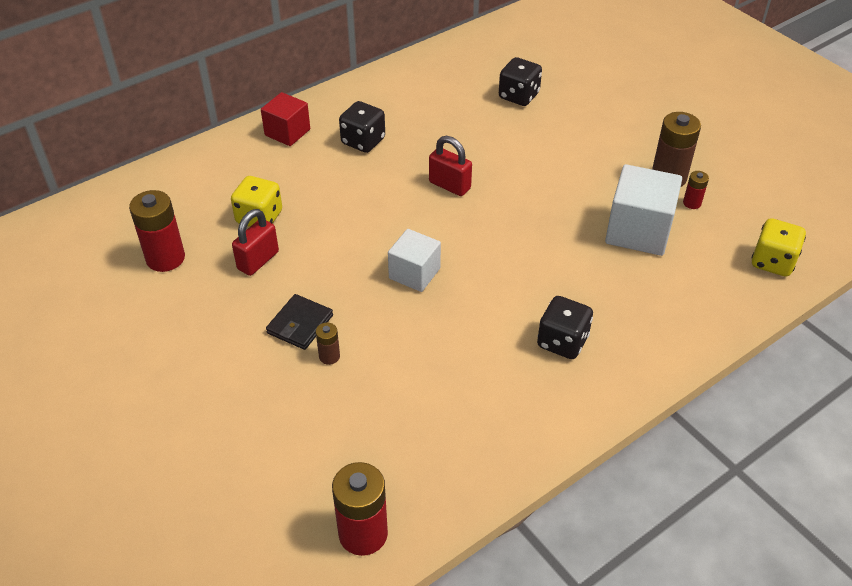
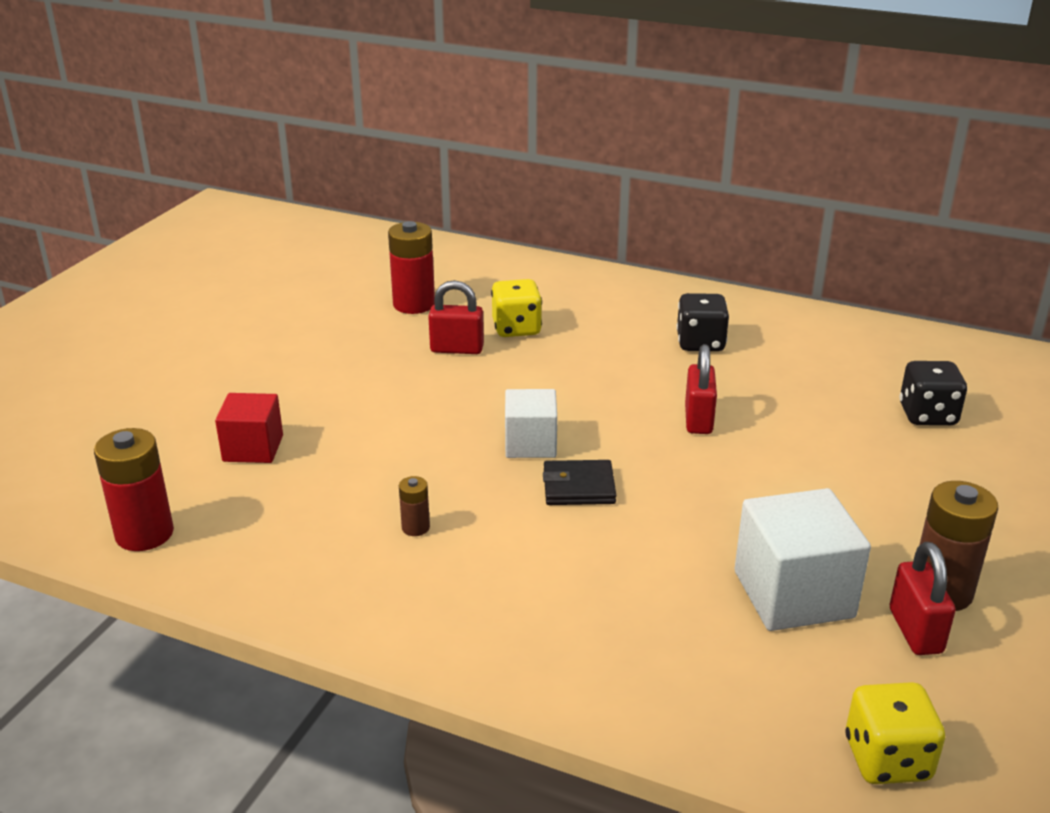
camera: 60 degrees right, 15 degrees down
(287, 132) = (657, 298): red cube -> red cube (253, 448)
(300, 324) = (392, 401): black wallet -> black wallet (578, 487)
(329, 356) = (363, 433): brown battery -> brown battery (415, 527)
(562, 342) = (521, 587): black dice -> none
(692, 203) = (915, 631): red battery -> red padlock

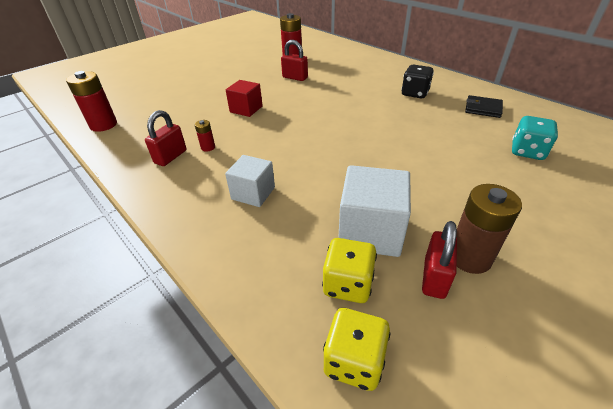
camera: 25 degrees right, 10 degrees up
(253, 448) = (176, 101): red cube -> red cube (246, 109)
(415, 527) = (208, 147): brown battery -> red battery
(516, 328) = (329, 74): yellow dice -> yellow dice (348, 284)
(530, 444) = (292, 122): white cube -> white cube (253, 193)
(578, 487) = (298, 146): black wallet -> black wallet (483, 109)
(698, 420) = (386, 128): red padlock -> red padlock (170, 157)
(927, 415) = (527, 151): black dice -> turquoise dice

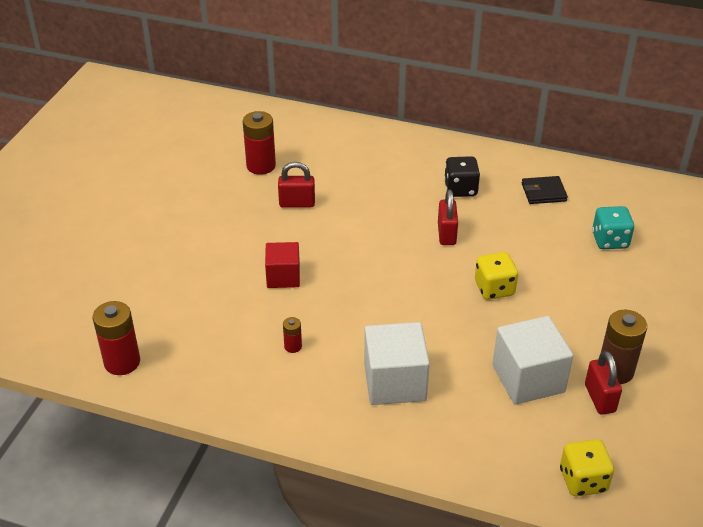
camera: 30 degrees left, 0 degrees up
(170, 157) = (263, 374): red padlock -> red padlock (446, 234)
(253, 193) = (395, 382): white cube -> white cube, size x1.56
(348, 284) = (542, 430): yellow dice -> yellow dice (494, 288)

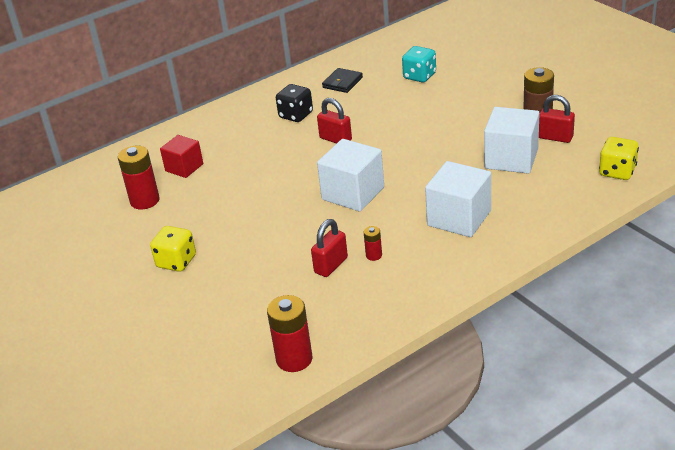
camera: 50 degrees left, 5 degrees down
(283, 277) = (291, 234): red cube -> red cube (184, 167)
(297, 203) = (215, 197): red padlock -> red padlock (331, 265)
(373, 287) = (353, 193): none -> white cube
(494, 288) = (413, 140): yellow dice -> yellow dice (176, 261)

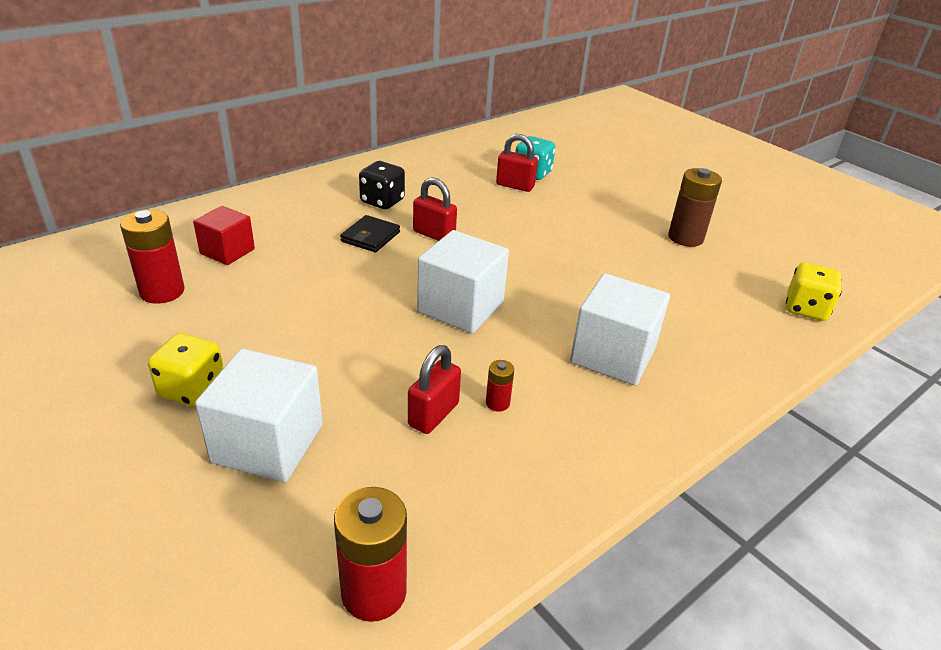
camera: 10 degrees left, 0 degrees up
(342, 82) = (440, 171): black wallet -> black wallet (370, 237)
(511, 159) = (665, 280): white cube -> white cube (268, 443)
(555, 137) = (713, 258): red padlock -> red padlock (515, 186)

